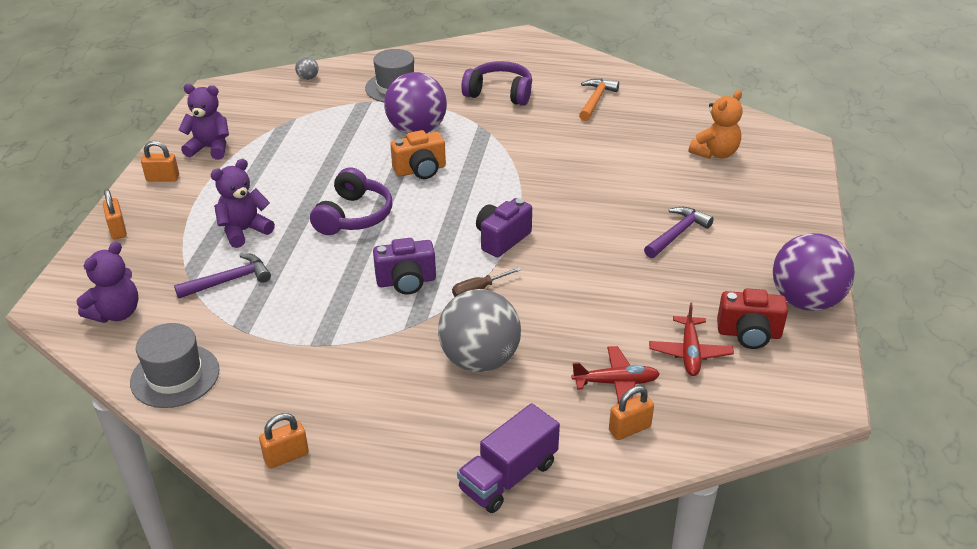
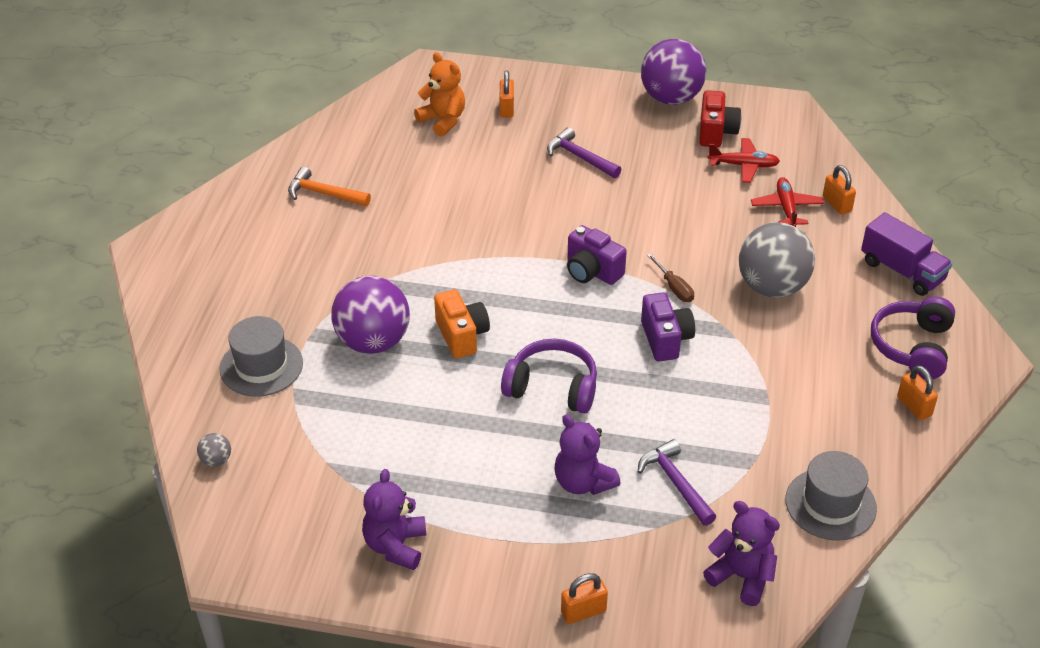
camera: 90 degrees left, 5 degrees up
(163, 178) = (467, 586): orange padlock -> orange padlock (506, 109)
(499, 93) = (294, 270): purple headphones -> purple headphones (912, 347)

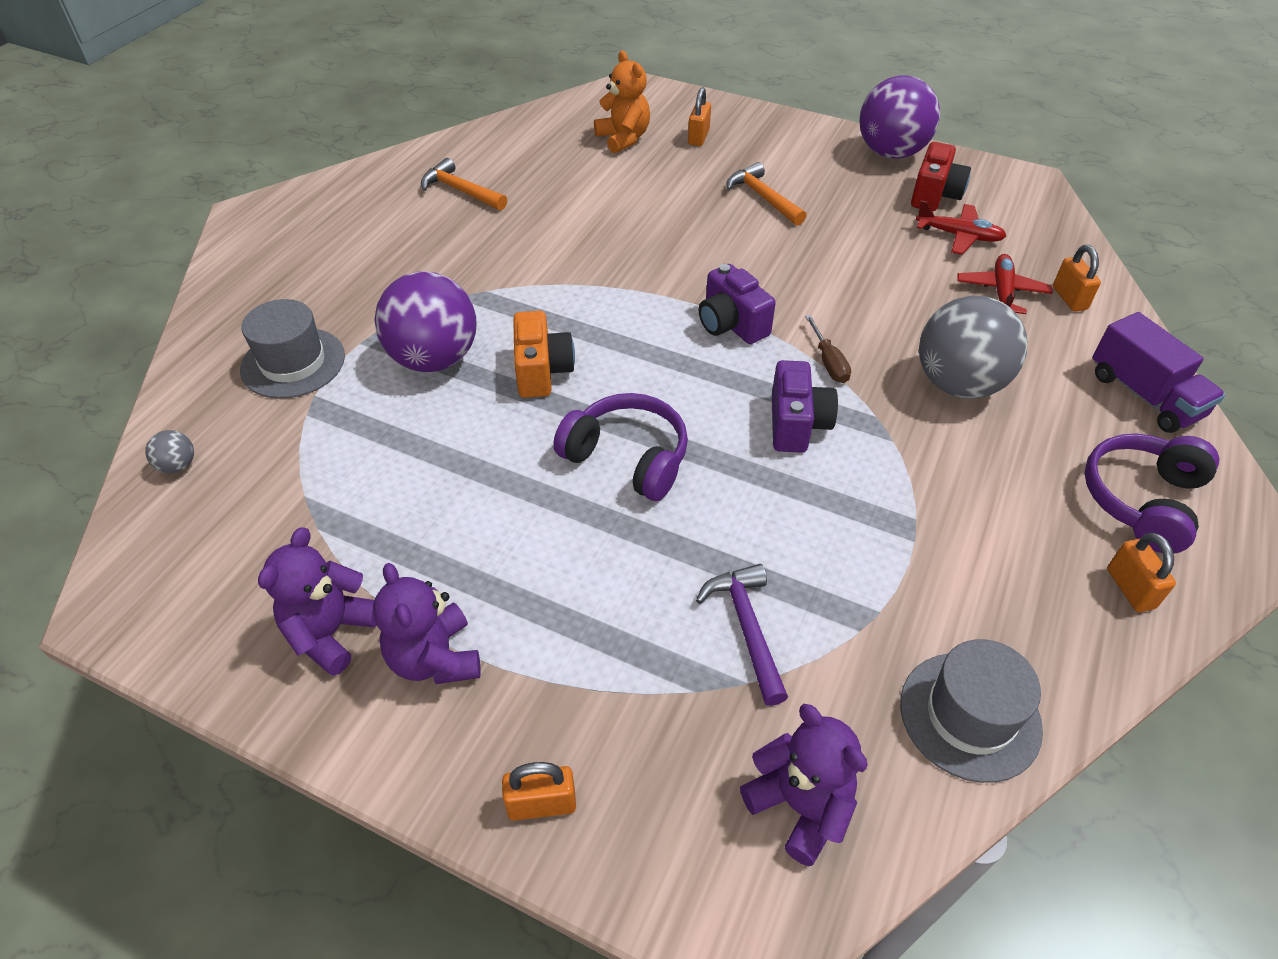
camera: 15 degrees right, 5 degrees up
(579, 157) = (763, 197): purple hammer -> orange hammer
(583, 482) = (618, 598): purple teddy bear -> purple teddy bear (435, 658)

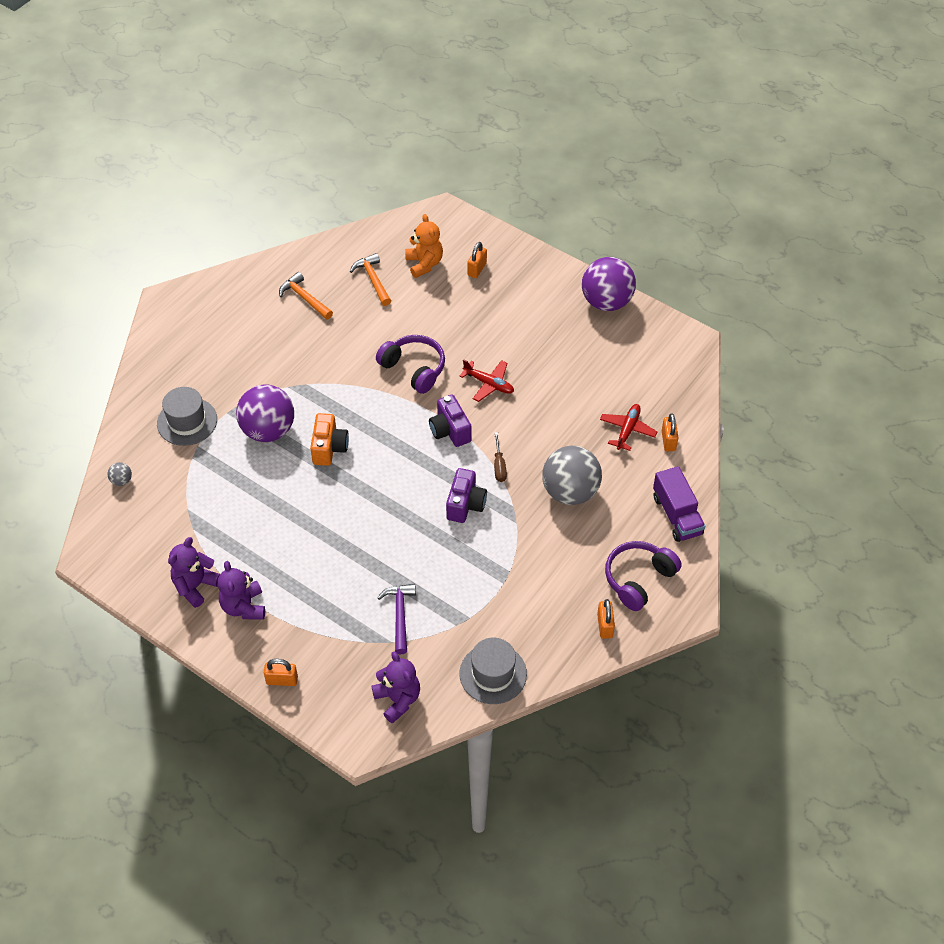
camera: 10 degrees right, 5 degrees up
(627, 458) = (364, 511): purple headphones -> purple headphones (414, 369)
(763, 197) = (503, 331): orange hammer -> orange hammer (373, 280)
(934, 195) = (620, 344): red camera -> none
(959, 236) = (621, 381): red plane -> red plane (489, 384)

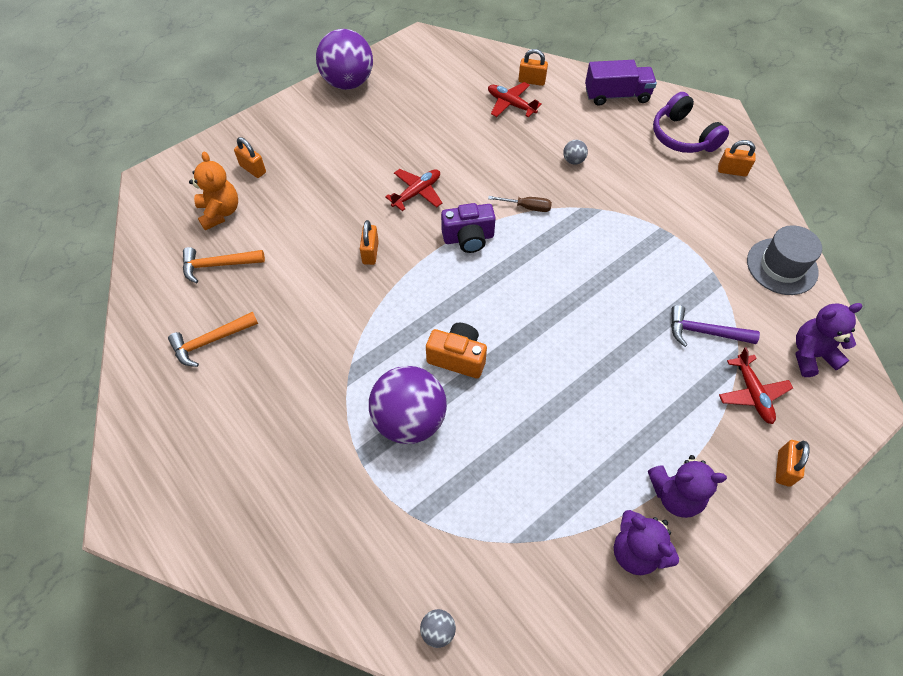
camera: 75 degrees left, 5 degrees up
(187, 421) = (361, 520): grey hat -> none
(346, 655) = (752, 393): none -> red plane
(414, 369) = (370, 253): purple headphones -> orange padlock
(424, 264) = (220, 212): orange teddy bear -> orange teddy bear turned 75 degrees clockwise
(465, 504) = (570, 245): purple camera -> none
(570, 492) = (573, 160): grey ball -> grey ball, size x0.40

